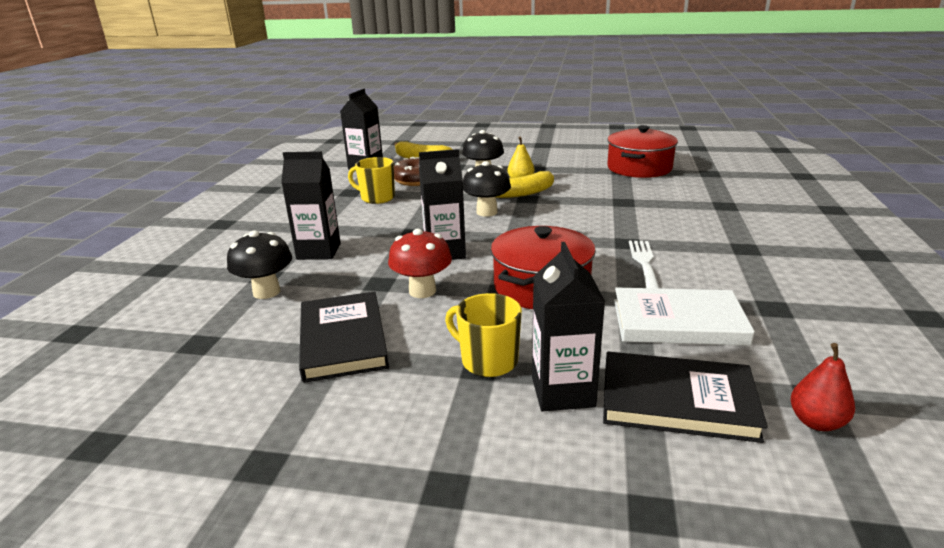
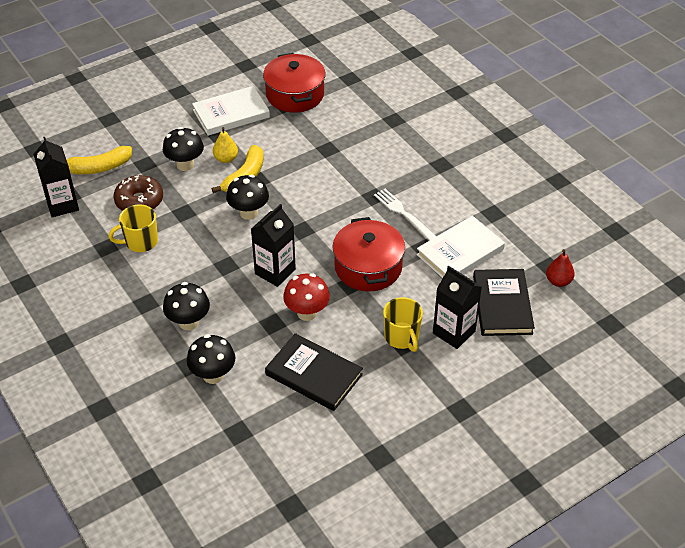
camera: 45 degrees left, 20 degrees up
(319, 251) = (189, 322): black carton -> black mushroom
(487, 360) = (402, 337): yellow mug -> yellow mug turned 105 degrees counterclockwise
(565, 163) = (231, 114): none -> white book
(677, 400) = (502, 305): black book -> black book turned 60 degrees counterclockwise

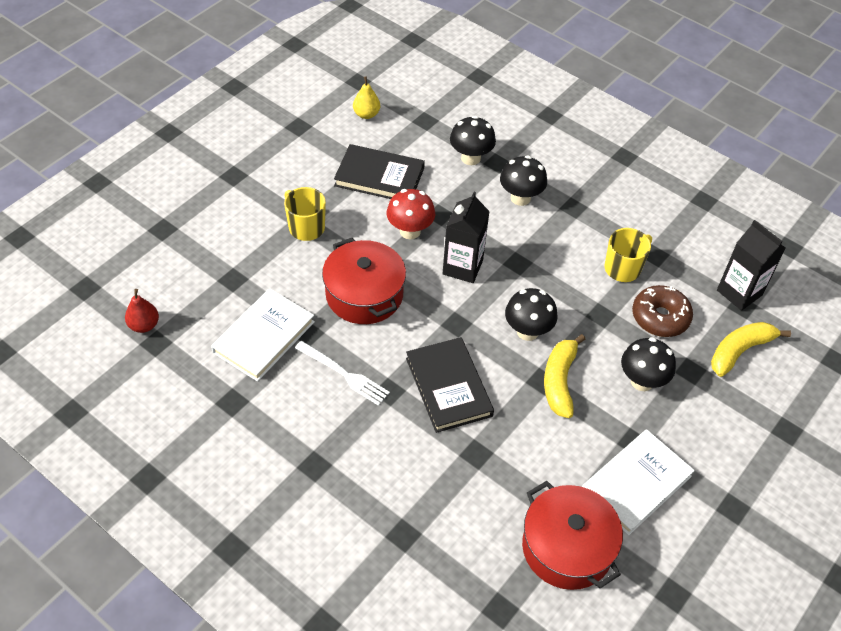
camera: 160 degrees right, 5 degrees up
(226, 159) = (598, 403): yellow pear -> yellow pear (366, 114)
(454, 332) = (254, 243): black carton -> none
(502, 305) = (206, 283): black book -> black book (448, 387)

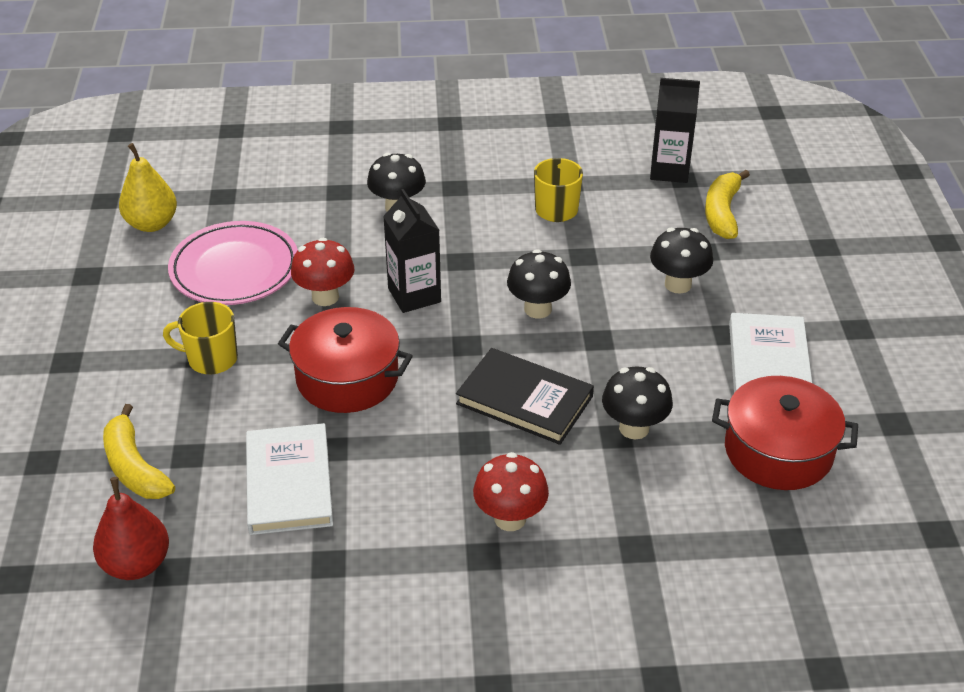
camera: 40 degrees left, 10 degrees down
(144, 325) = (137, 564): red pear -> red pear, size x1.52
(344, 374) = (413, 458): white fork -> none
(354, 455) = (510, 518): none -> red mushroom
(366, 114) = (152, 224): yellow pear -> yellow pear, size x1.52
(379, 177) = (235, 269): black book -> pink plate
(470, 158) = (309, 202): black mushroom -> black mushroom (634, 428)
(559, 381) = (613, 329): yellow banana -> yellow banana (135, 467)
(660, 317) = (632, 227): brown donut -> none

